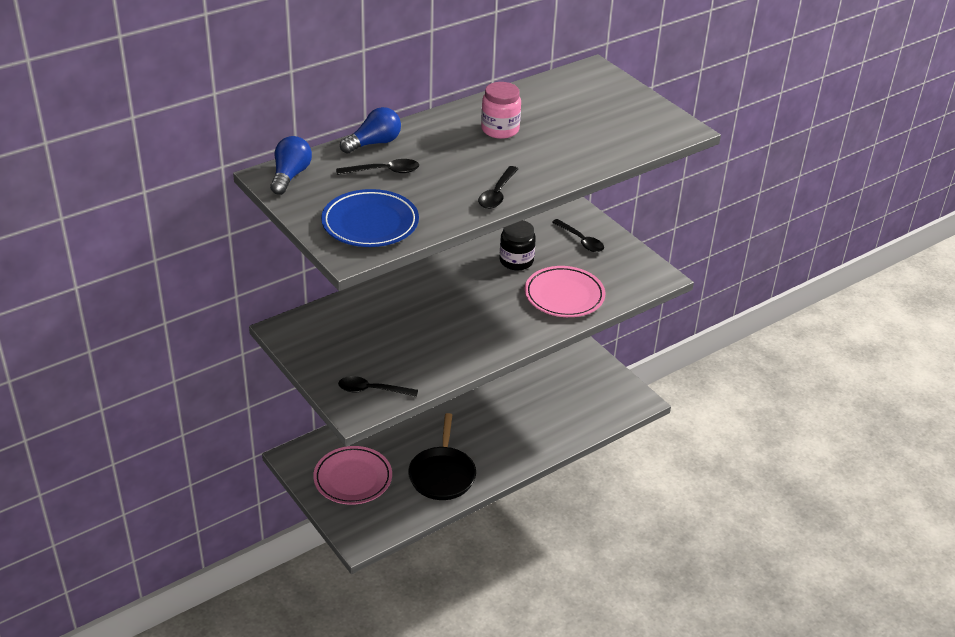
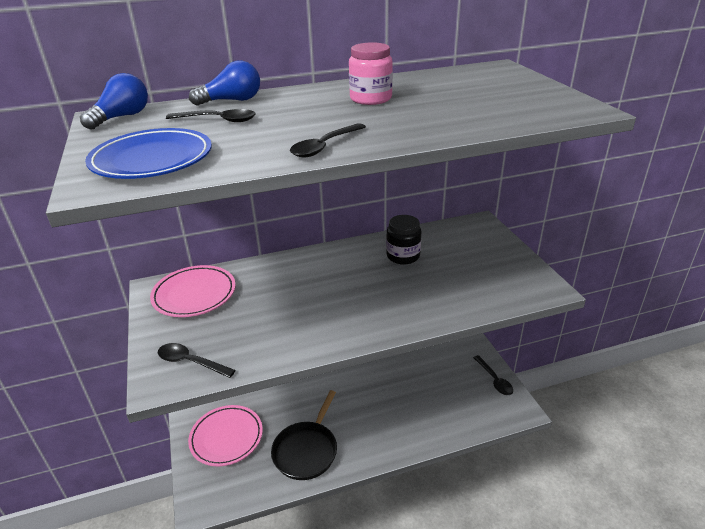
camera: 20 degrees right, 5 degrees down
(564, 296) = (438, 294): pink plate -> pink plate (194, 295)
(581, 240) = (473, 245): black spoon -> black spoon (494, 380)

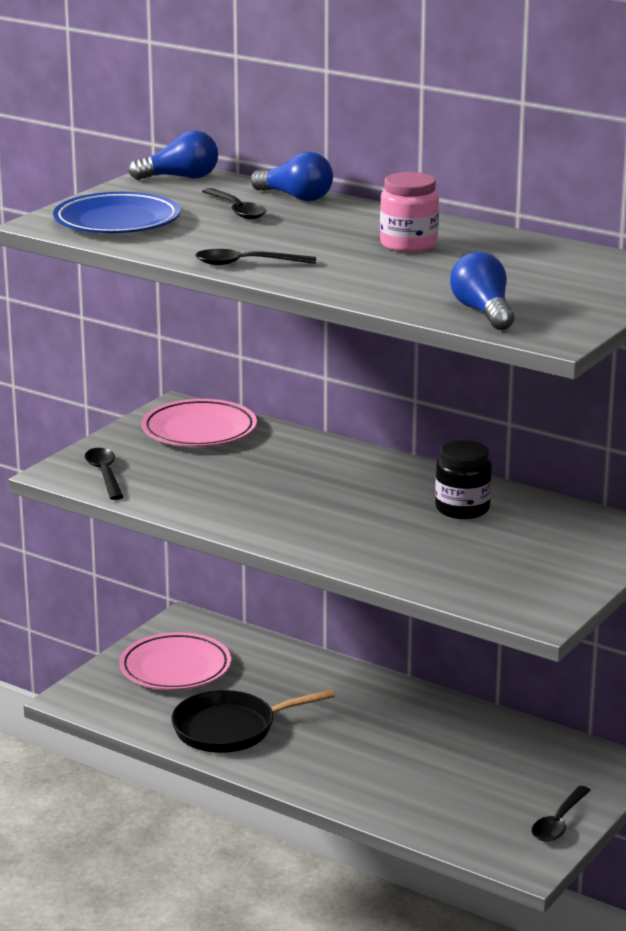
camera: 50 degrees right, 10 degrees down
(521, 113) = (483, 312): none -> blue light bulb

